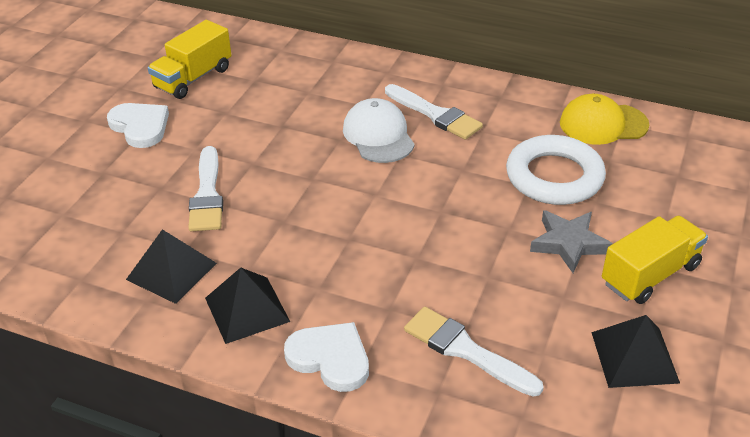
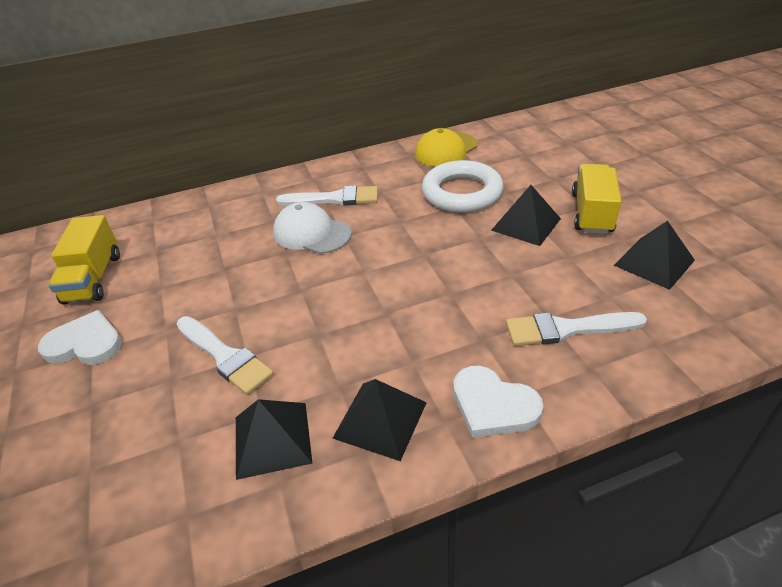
camera: 40 degrees left, 0 degrees up
(330, 358) = (493, 405): white heart -> white heart turned 135 degrees counterclockwise
(569, 243) = (526, 224): grey star -> black pyramid

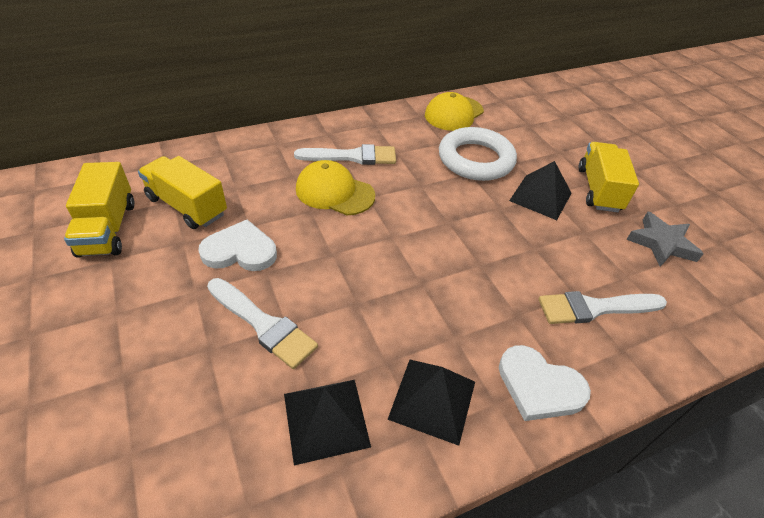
camera: 10 degrees left, 5 degrees up
(85, 343) = (108, 304): white heart -> white heart (240, 250)
(168, 254) = (187, 206): none -> yellow truck
(311, 233) = (334, 192): white cap -> yellow cap
(654, 262) = (661, 243): black pyramid -> grey star

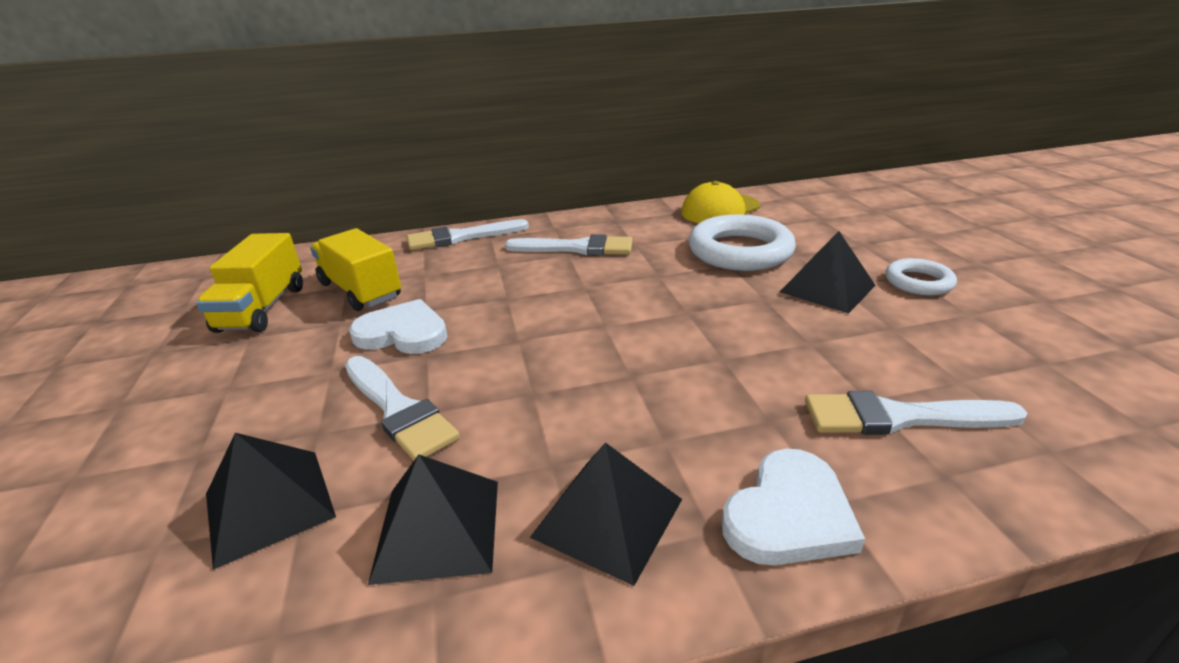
camera: 15 degrees right, 15 degrees down
(199, 413) = (269, 504): none -> black pyramid
(252, 144) = (461, 237): none -> white brush
(334, 192) = (543, 280): yellow cap -> none
(539, 386) = (789, 514): white heart -> white heart turned 90 degrees counterclockwise
(598, 189) = (918, 282): yellow truck -> white ring
(661, 243) = (1020, 343): grey star -> none

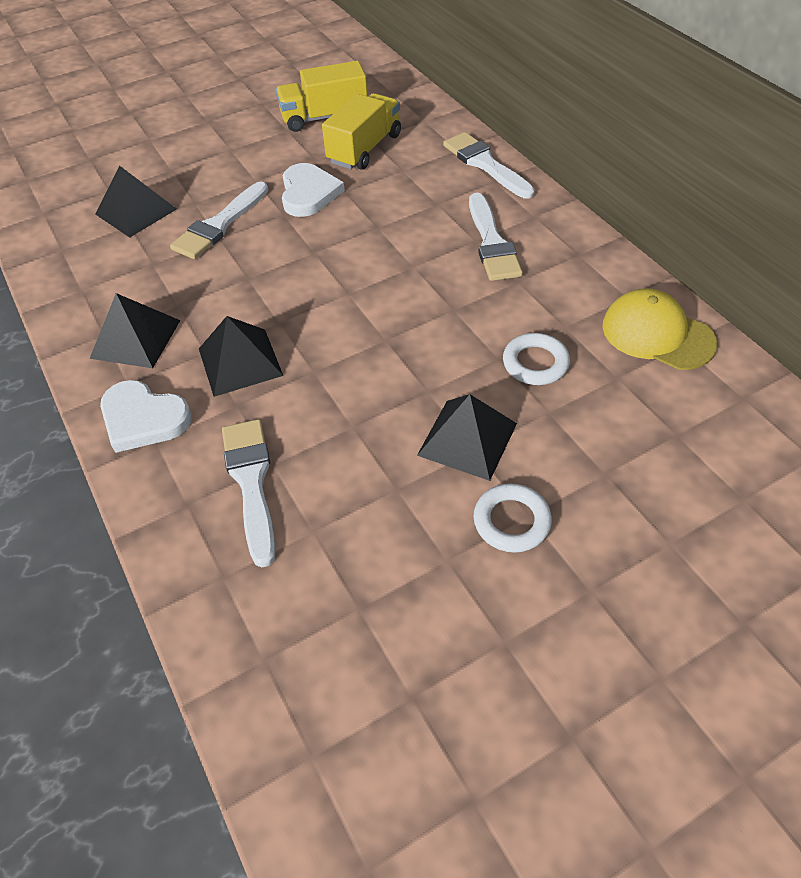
camera: 75 degrees right, 20 degrees up
(438, 529) = (123, 276): black pyramid -> black pyramid (240, 362)
(740, 251) = (535, 363): white ring -> white ring, size x0.55

